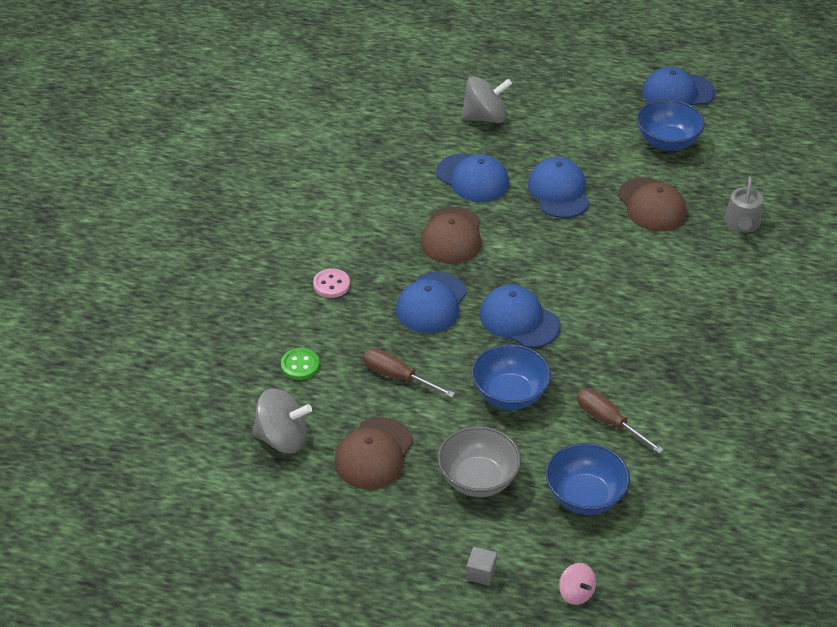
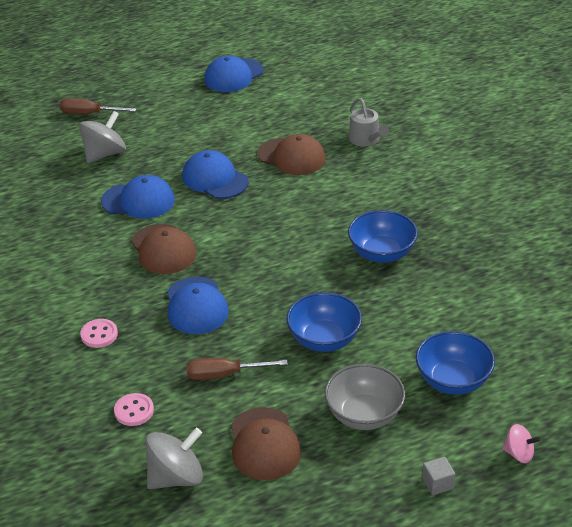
camera: 35 degrees left, 5 degrees down
(300, 365) = (134, 411): green button -> pink button
(519, 320) = (276, 282): blue cap -> none
(608, 421) = (414, 318): brown screwdriver -> brown screwdriver (89, 114)
(667, 142) = (259, 110): blue bowl -> blue bowl (381, 253)

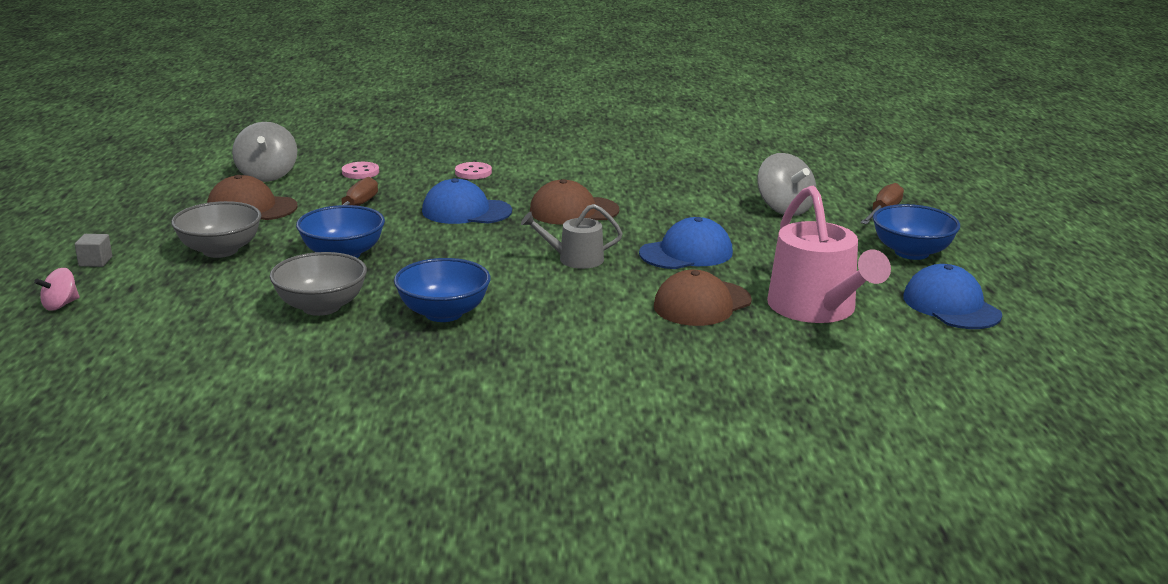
camera: 110 degrees right, 15 degrees down
(138, 201) = (674, 212): blue cap -> none
(269, 117) = (817, 308): none -> pink watering can
(366, 139) = (709, 362): grey watering can -> grey watering can (575, 259)
(415, 312) = (321, 307): none -> grey bowl
(452, 381) = (197, 300): blue bowl -> blue bowl (911, 252)

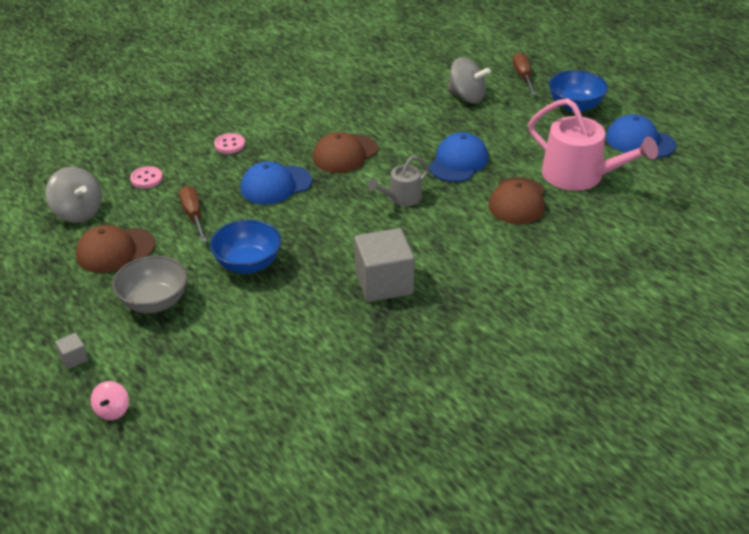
camera: 35 degrees left, 15 degrees up
(321, 307) = (300, 317): grey bowl -> none
(443, 313) = (384, 283): blue bowl -> grey cube

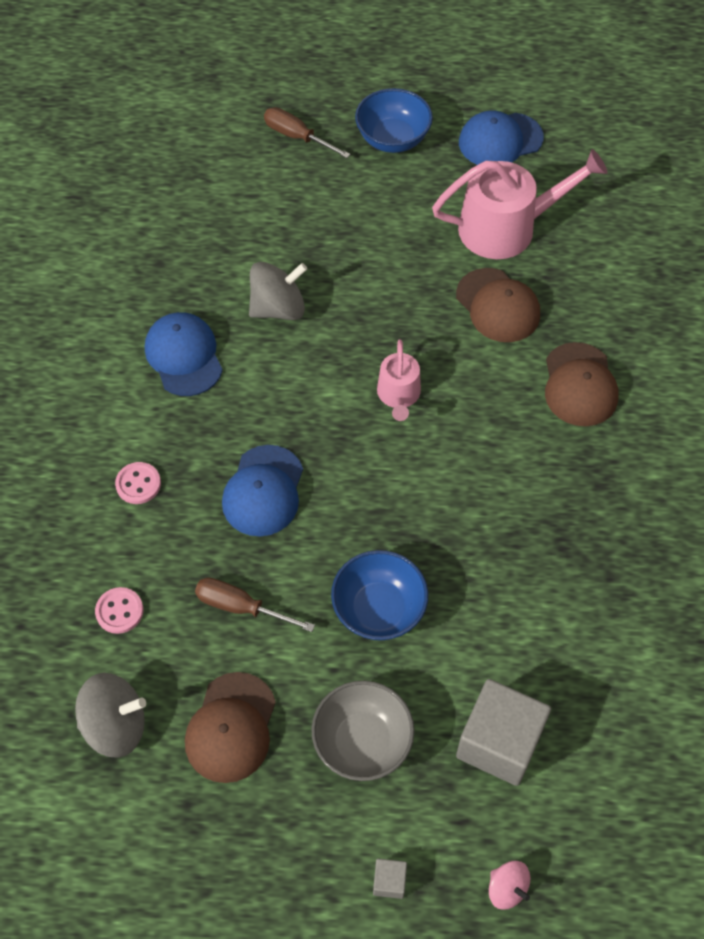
camera: 50 degrees left, 20 degrees up
(345, 154) = (271, 388): brown cap -> brown cap (579, 385)
(384, 283) = (520, 509): grey cube -> grey cube (499, 742)
(401, 198) = (398, 395): grey watering can -> pink watering can
(458, 162) = (387, 303): blue cap -> blue cap (184, 356)
(467, 97) = (282, 209): grey spinning top -> grey spinning top (278, 308)

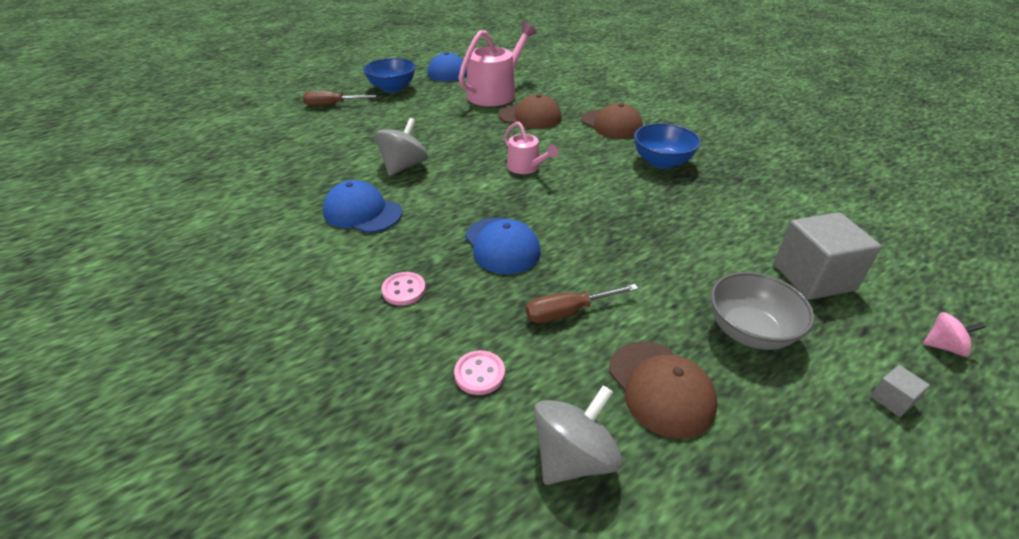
camera: 40 degrees left, 20 degrees down
(379, 609) = (653, 259): blue bowl -> blue bowl (662, 162)

